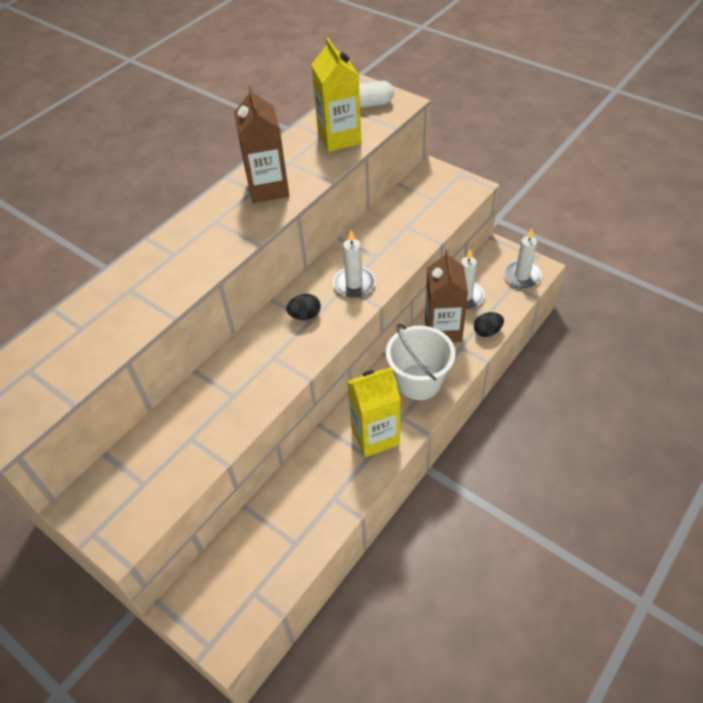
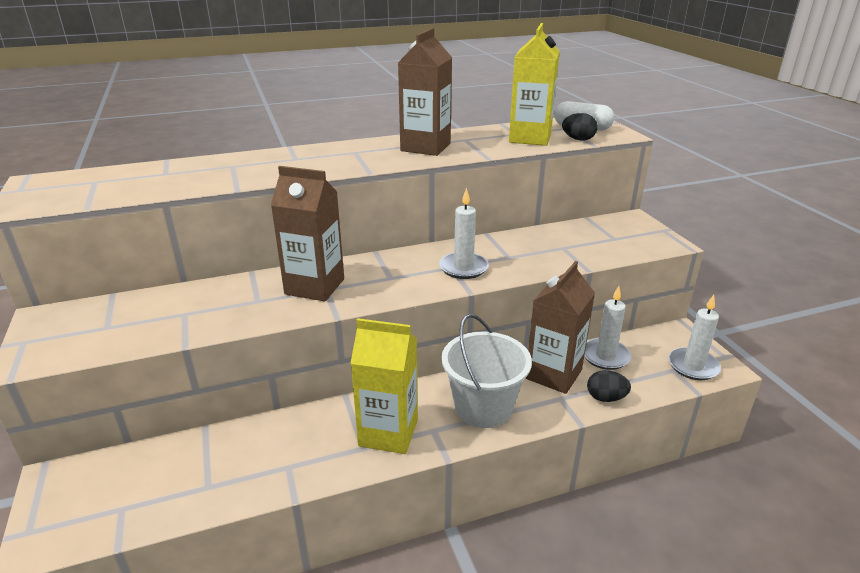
camera: 30 degrees right, 20 degrees down
(262, 359) = (314, 286): none -> brown carton
(305, 315) = (390, 272): black egg -> black egg (578, 139)

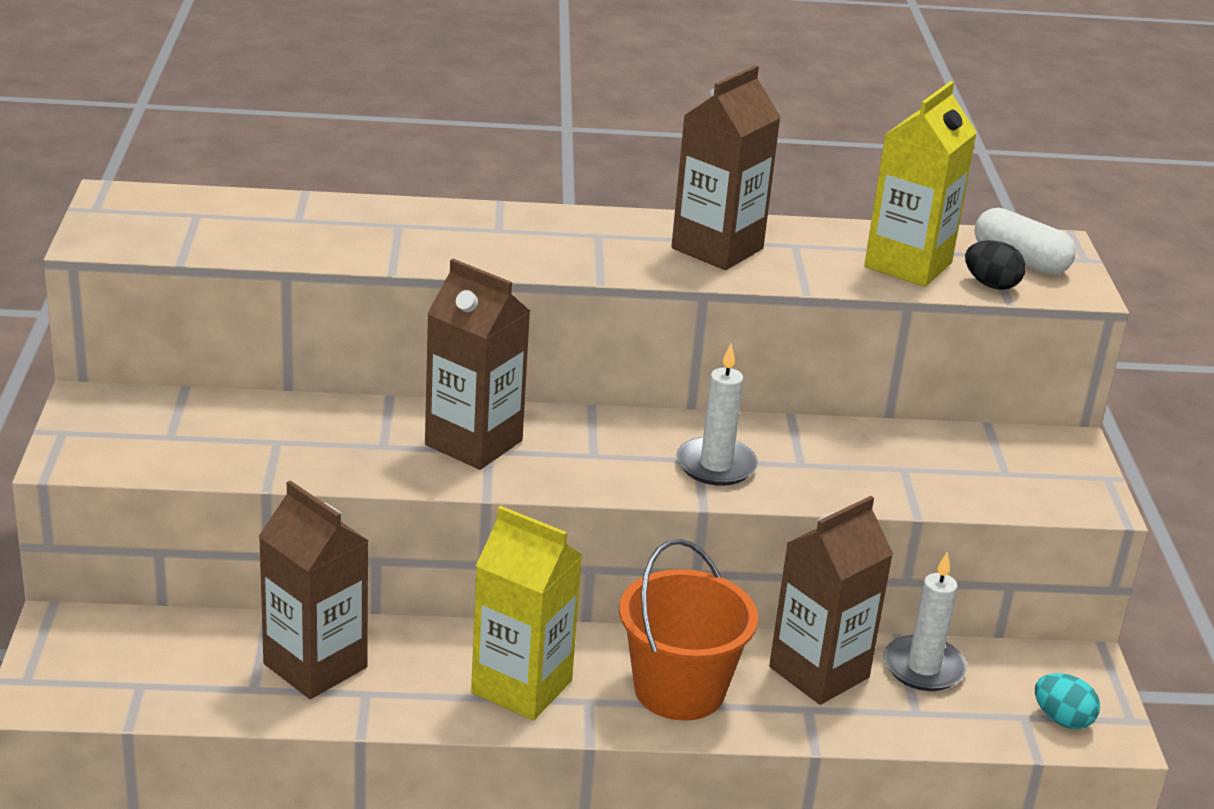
camera: 15 degrees right, 0 degrees up
(247, 456) = (315, 666): none -> brown carton
(483, 407) = (679, 690): white bucket -> orange bucket
(605, 398) = (880, 727): black egg -> none
(693, 366) = (1062, 720): white candle -> turquoise egg

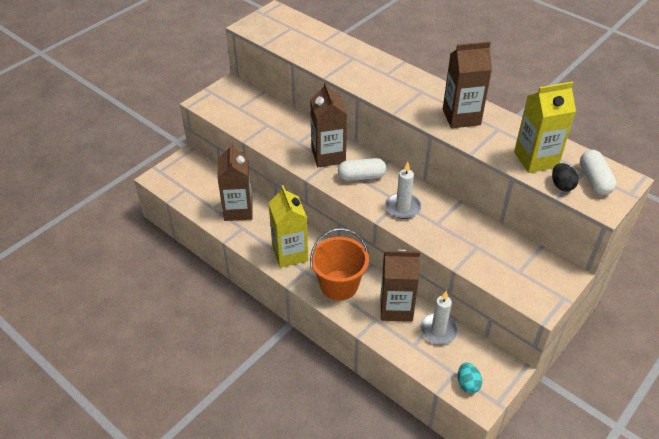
camera: 45 degrees right, 15 degrees up
(581, 450) = (361, 177): none -> white capsule

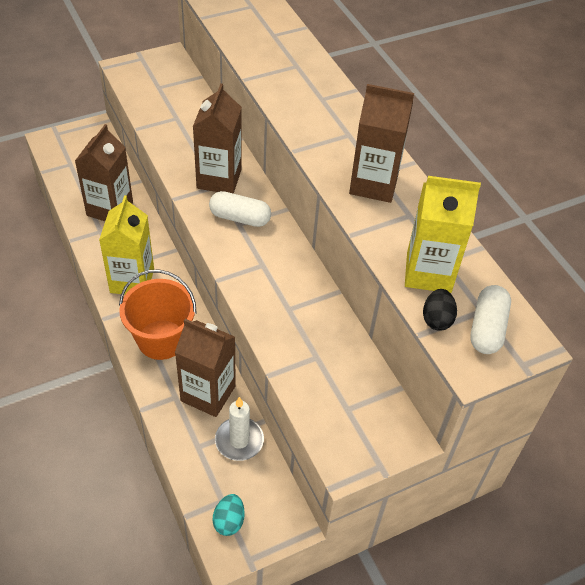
camera: 20 degrees right, 5 degrees up
(402, 207) = (261, 273): white candle -> none

